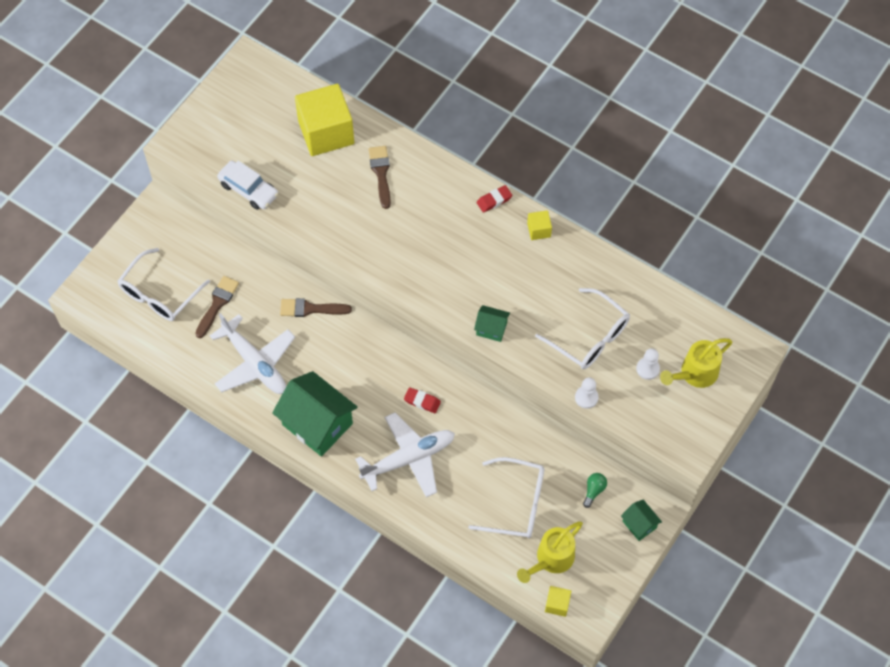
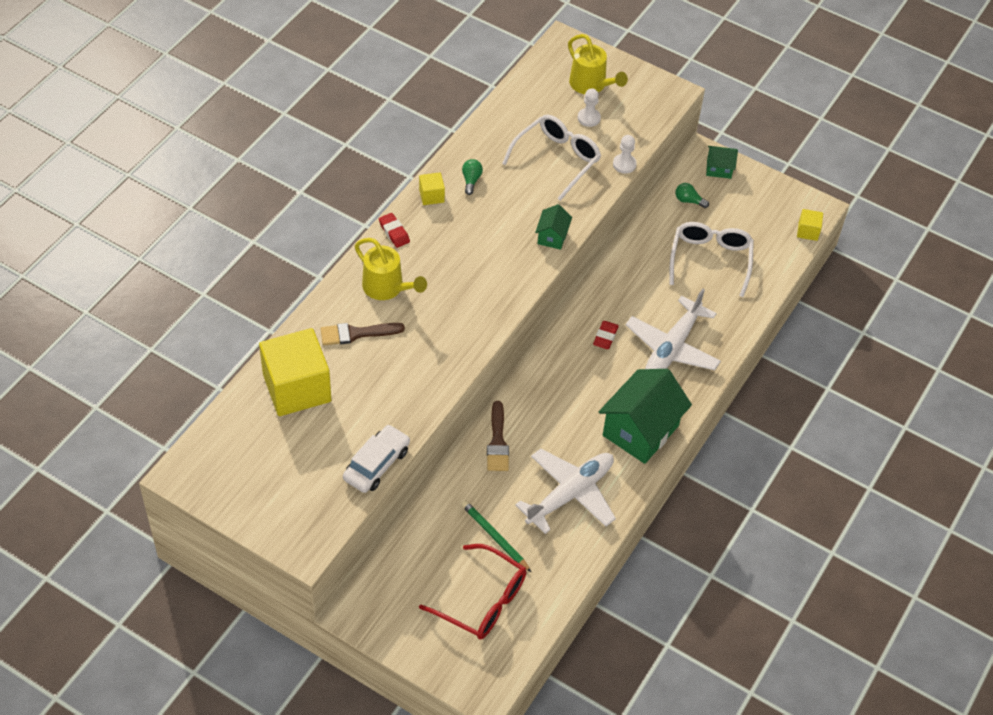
camera: 95 degrees left, 10 degrees down
(159, 293) = (482, 600): white glasses -> red glasses
(217, 304) = (494, 537): brown brush -> green pencil
(409, 458) = (672, 348): white plane -> white plane turned 120 degrees counterclockwise
(551, 560) = (764, 235): yellow watering can -> yellow watering can (387, 288)
(559, 263) = (471, 180): none -> green light bulb
(639, 524) = (719, 169): green house -> green house turned 45 degrees clockwise

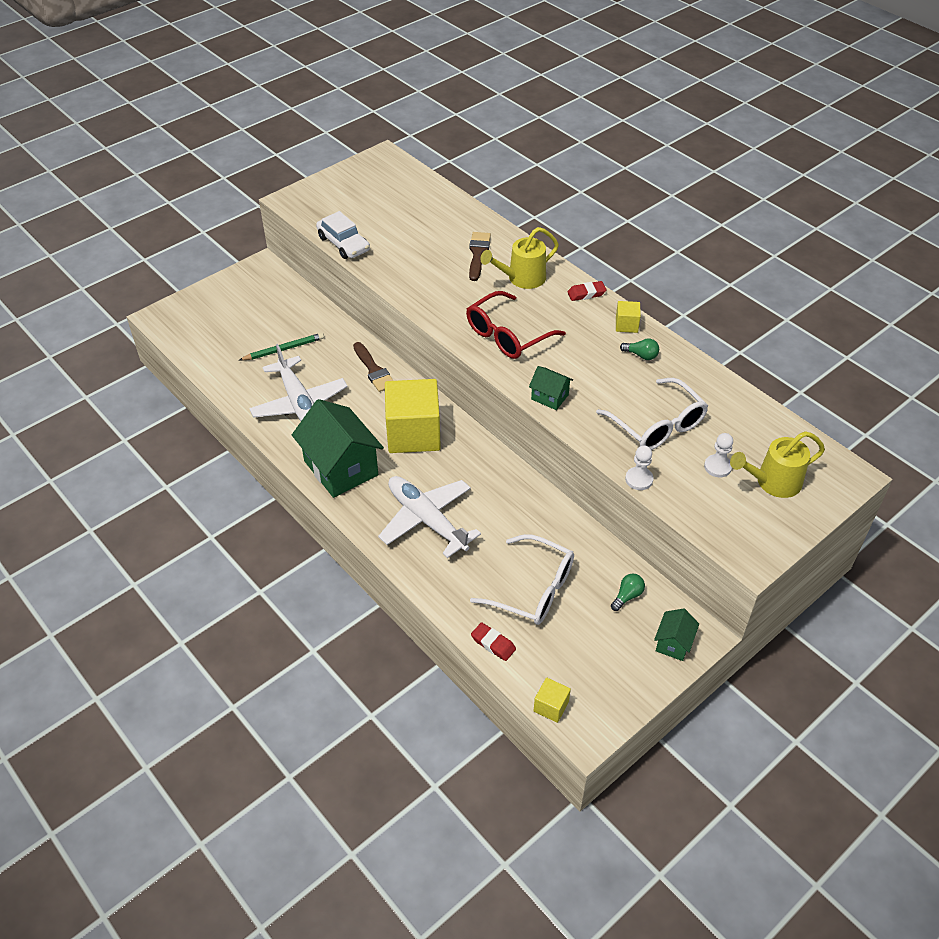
camera: 110 degrees right, 5 degrees down
(297, 388) = (436, 216): yellow cube -> yellow cube (413, 433)
(482, 600) = (232, 331): red glasses -> red glasses (508, 335)
(497, 442) = (374, 370): brown brush -> brown brush turned 135 degrees counterclockwise
(605, 337) = (459, 471): red eraser -> red eraser (493, 644)

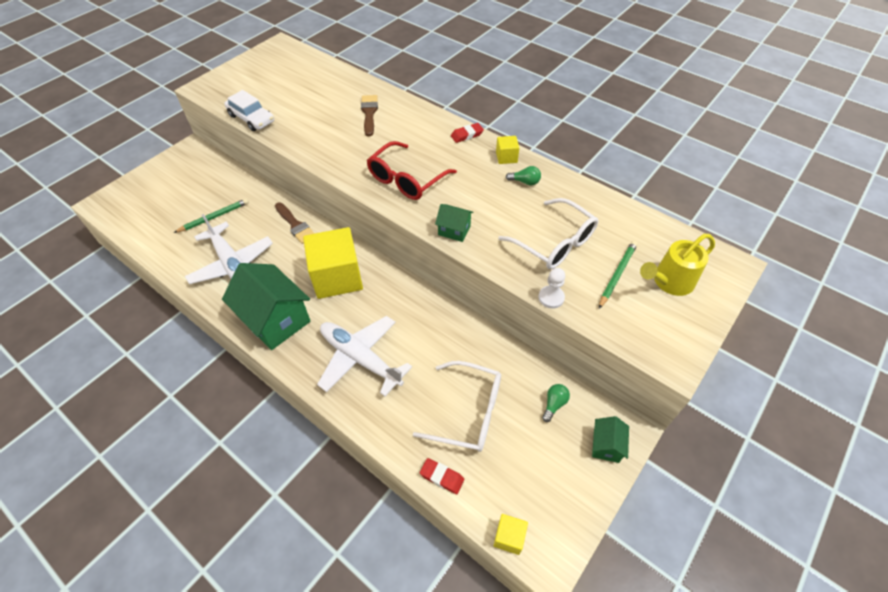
camera: 10 degrees left, 5 degrees up
(521, 279) = (410, 129): yellow watering can -> none
(717, 467) = (617, 274): white pawn -> green pencil

